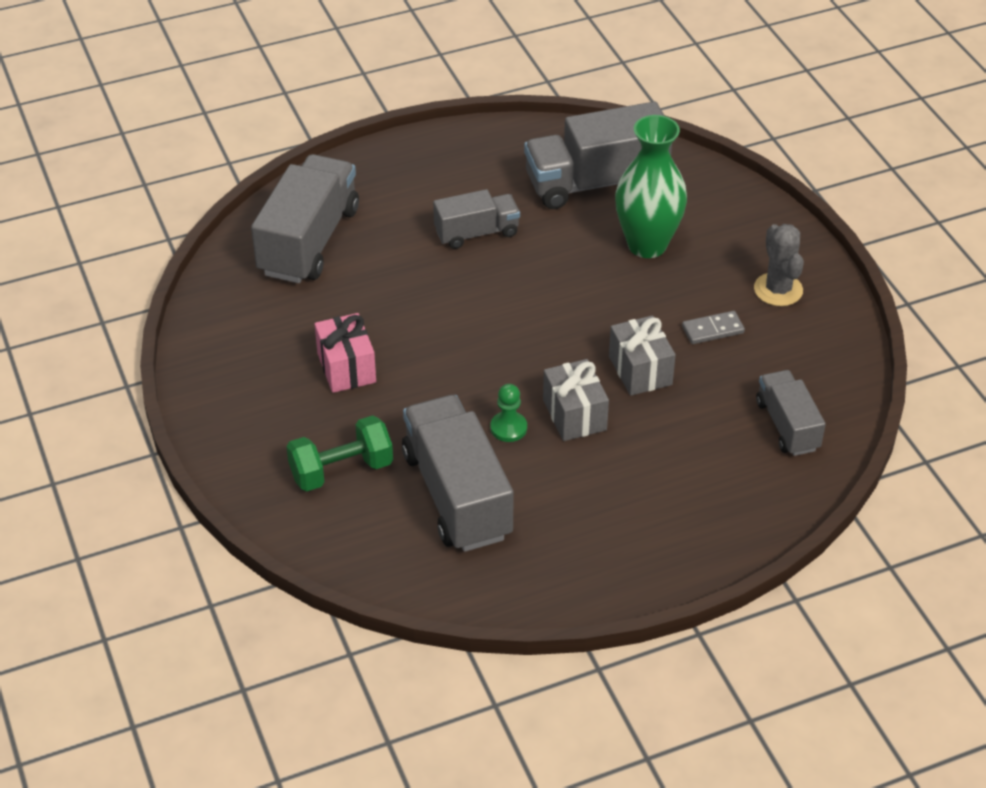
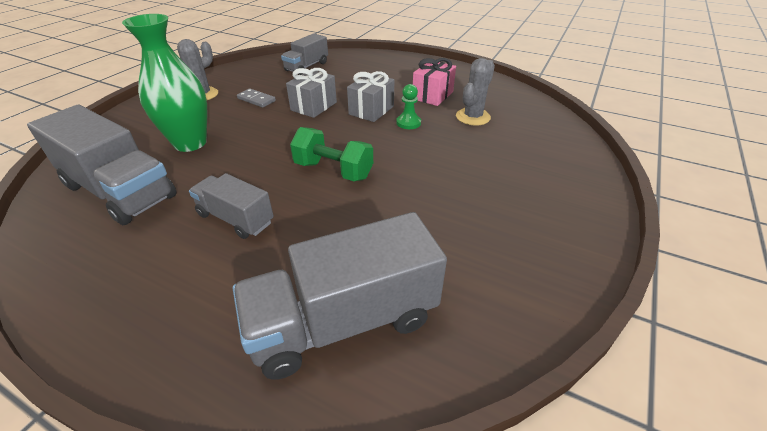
camera: 130 degrees left, 5 degrees down
(341, 470) = (522, 156): green dumbbell -> green dumbbell (333, 170)
(346, 368) = (452, 200): pink gift -> pink gift (432, 95)
(457, 495) = (473, 117): grey truck -> grey cactus

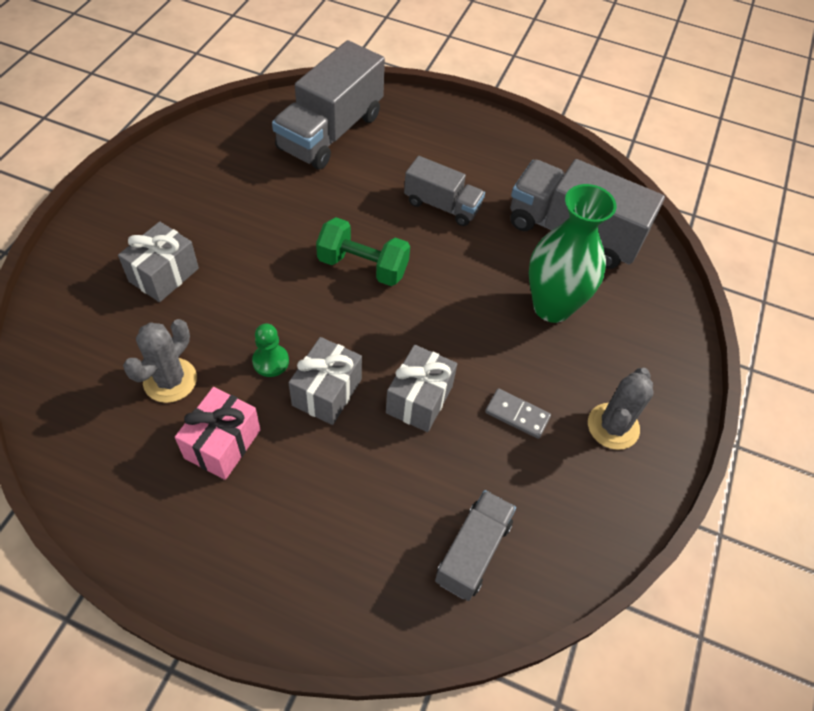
camera: 170 degrees right, 15 degrees up
(343, 321) = (330, 132): grey truck -> grey truck turned 150 degrees clockwise
(504, 169) = (164, 275): none -> grey gift

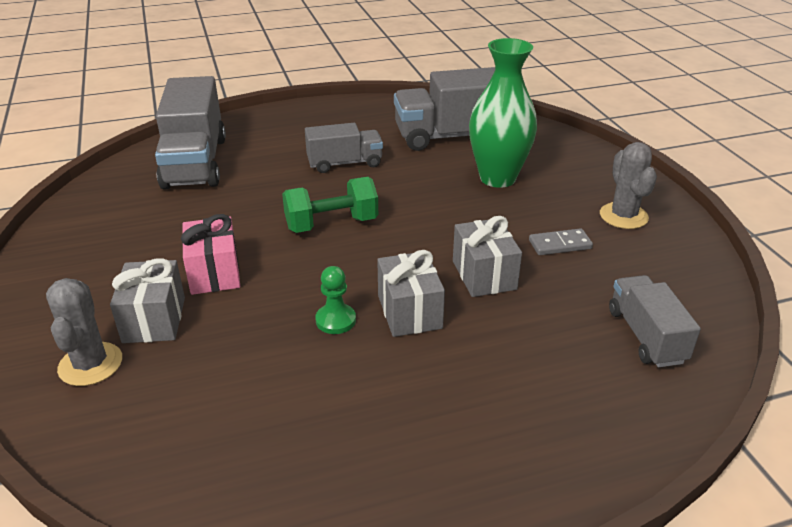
camera: 35 degrees left, 20 degrees down
(170, 380) = (259, 386): grey cactus -> grey cactus (90, 364)
(222, 444) = (369, 398): pink gift -> pink gift (214, 273)

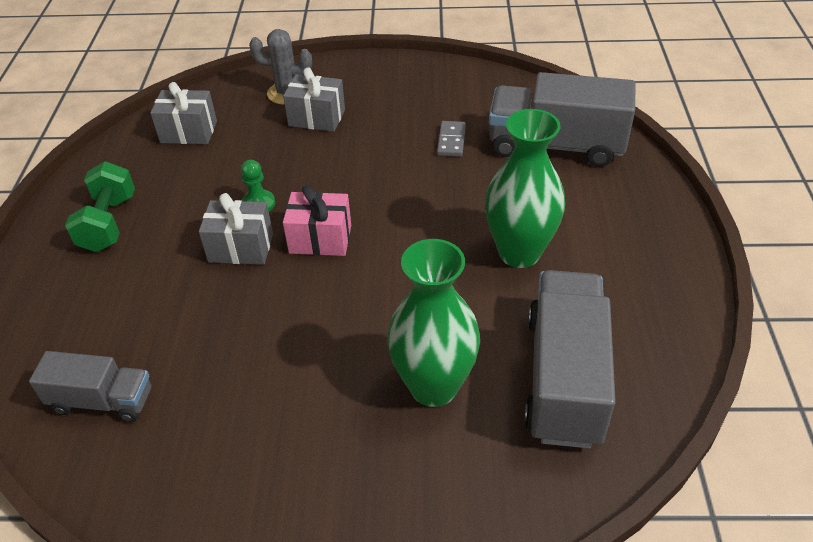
camera: 110 degrees right, 10 degrees up
(214, 273) = (358, 147): pink gift -> pink gift (320, 239)
(331, 224) = (397, 223): green dumbbell -> green dumbbell (109, 223)
(344, 163) = (519, 253): grey truck -> green vase
(484, 275) = (258, 311): grey gift -> grey gift (188, 132)
(560, 244) = (270, 393): grey domino -> grey domino (451, 141)
(623, 216) = (289, 488): grey cactus -> none

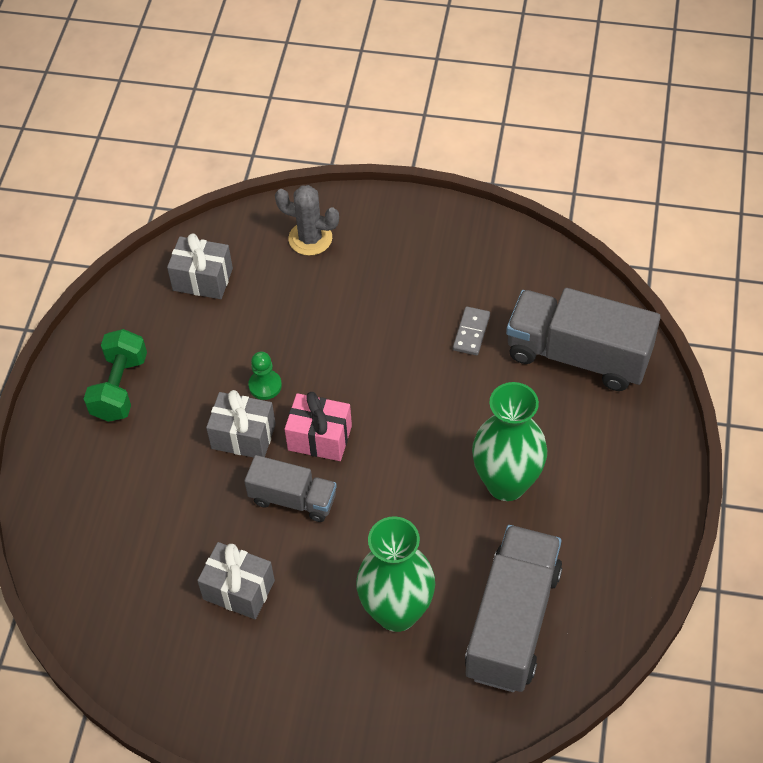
camera: 10 degrees right, 10 degrees up
(102, 401) = (112, 580): grey truck -> grey truck (293, 499)
(317, 118) = (337, 279): grey gift -> grey gift (239, 590)

